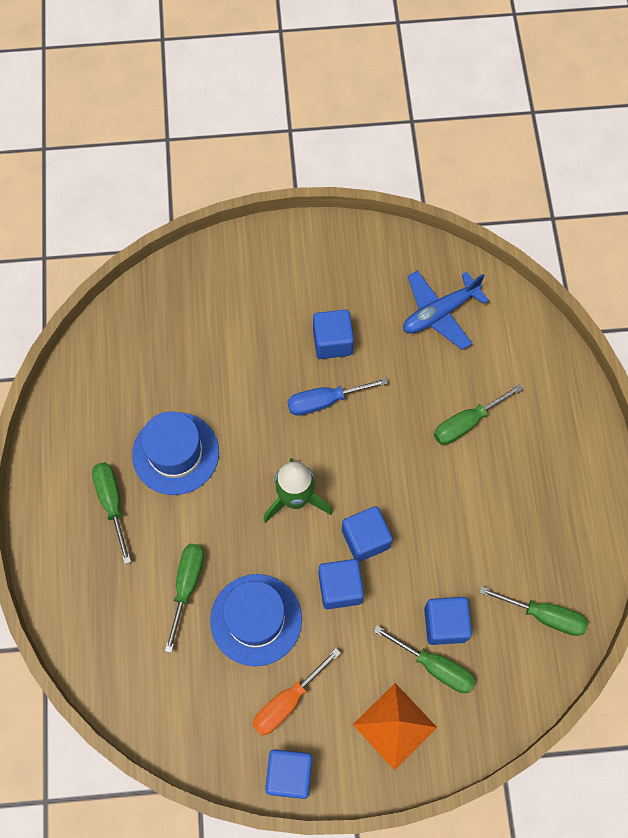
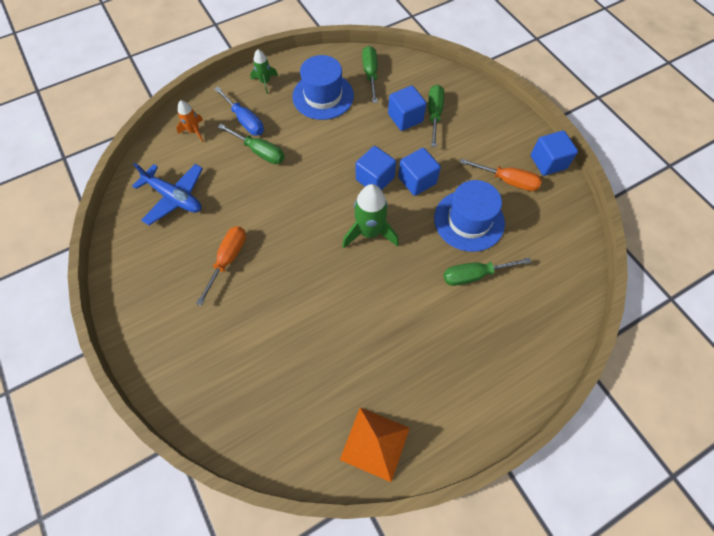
camera: 115 degrees left, 5 degrees down
(112, 503) = (446, 363): green screwdriver -> none
(175, 453) = (378, 334): blue hat -> blue hat (323, 96)
(325, 401) = (282, 244): blue screwdriver -> blue screwdriver (244, 120)
(332, 342) = (228, 260): blue cube -> orange screwdriver
(394, 726) = (482, 121): orange pyramid -> orange pyramid (375, 443)
(531, 360) = (194, 131): none -> orange rocket
(583, 470) = (265, 82): none -> green rocket

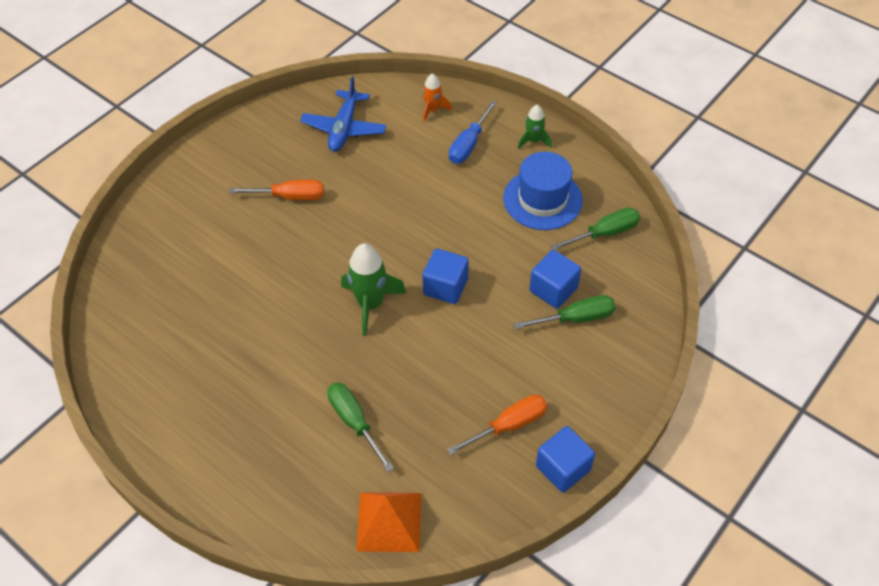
camera: 70 degrees right, 10 degrees down
(259, 151) = (433, 172): green screwdriver -> none
(375, 443) = (134, 381): orange pyramid -> orange pyramid (389, 521)
(417, 180) = (463, 329): blue cube -> none
(469, 220) = (428, 398): blue hat -> none
(507, 180) = (508, 426): orange screwdriver -> orange screwdriver turned 120 degrees counterclockwise

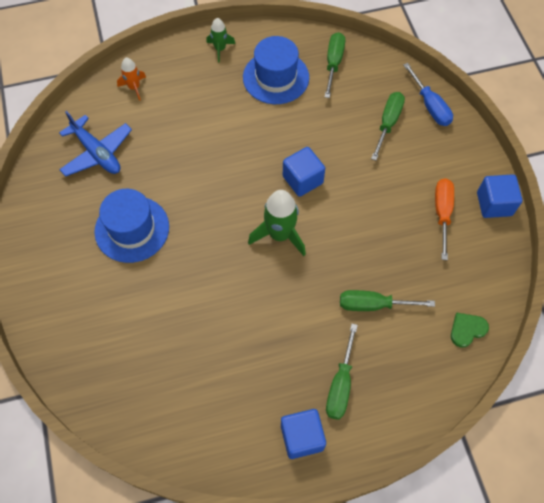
camera: 55 degrees left, 10 degrees up
(251, 441) = (340, 384): none -> green screwdriver
(289, 197) = (132, 229): orange screwdriver -> blue hat
(389, 521) = (467, 330): orange pyramid -> green heart
(469, 144) = (187, 87): blue screwdriver -> blue screwdriver (430, 105)
(553, 289) = (355, 120): blue cube -> blue cube (302, 437)

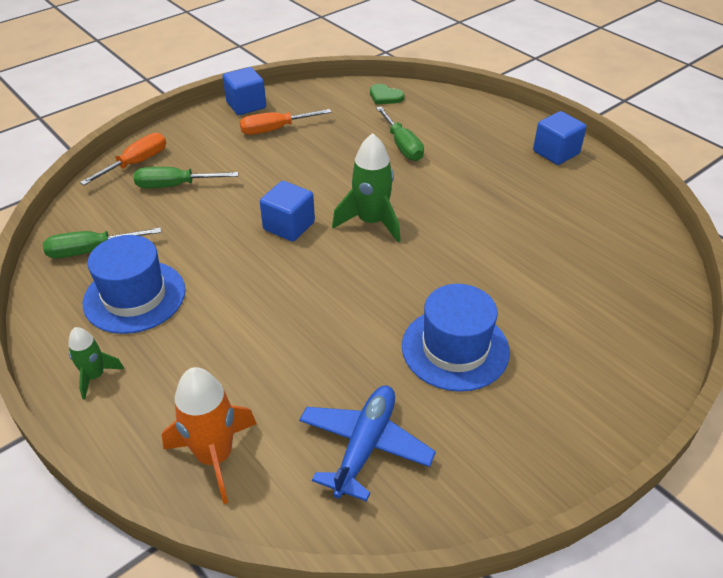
camera: 115 degrees left, 20 degrees down
(134, 87) = (215, 456): orange rocket -> orange rocket, size x1.74
(340, 384) = (491, 145): green screwdriver -> none
(430, 105) = (136, 163): blue screwdriver -> orange screwdriver

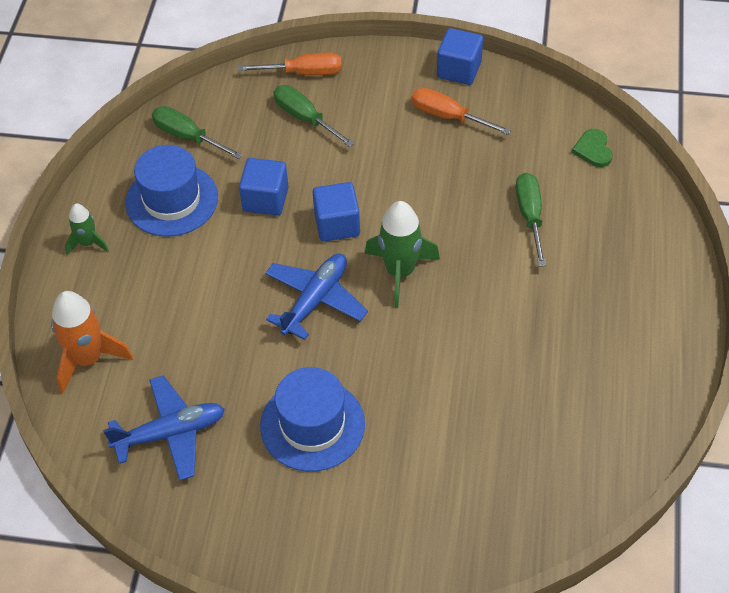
camera: 50 degrees right, 10 degrees up
(340, 277) = (315, 300): none -> blue plane
(402, 145) = (530, 217): green screwdriver -> green screwdriver turned 150 degrees clockwise
(555, 152) = (657, 335): blue cube -> blue cube (265, 199)

